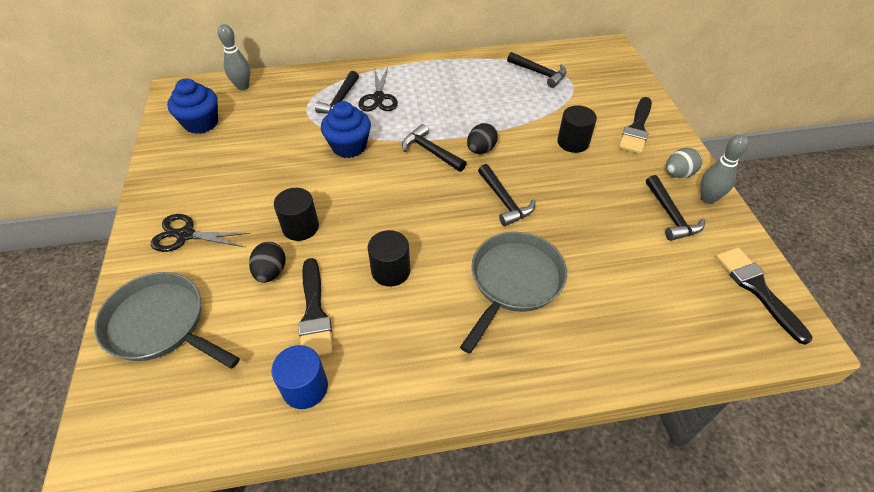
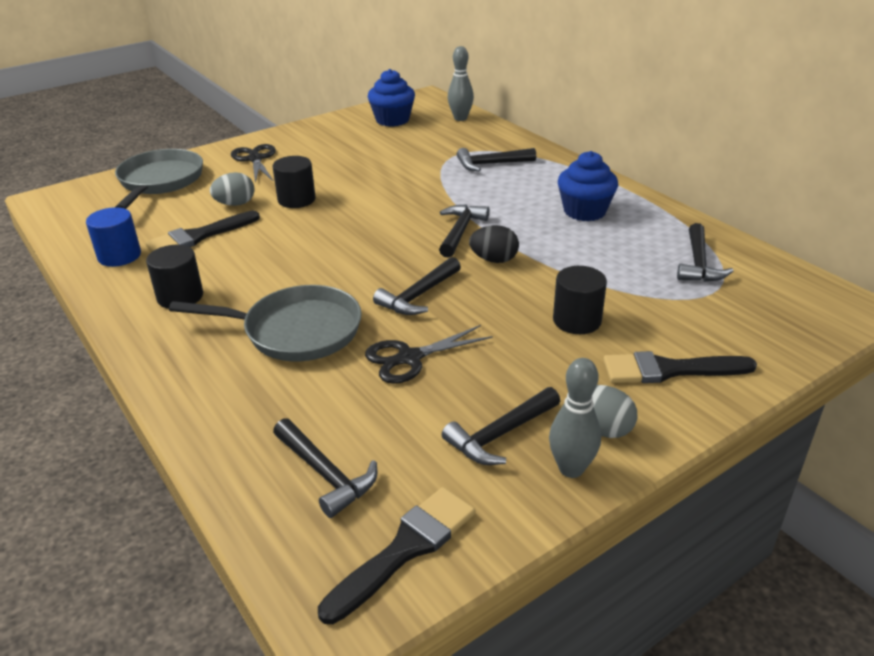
camera: 65 degrees right, 15 degrees down
(271, 272) = (235, 204): black egg -> grey egg
(349, 146) = (425, 188): blue cupcake -> blue cupcake (584, 211)
(378, 98) = (519, 180): black scissors -> black scissors (410, 358)
(391, 271) = (269, 257): black cylinder -> black cylinder (180, 297)
(684, 308) = (326, 474): none -> black hammer

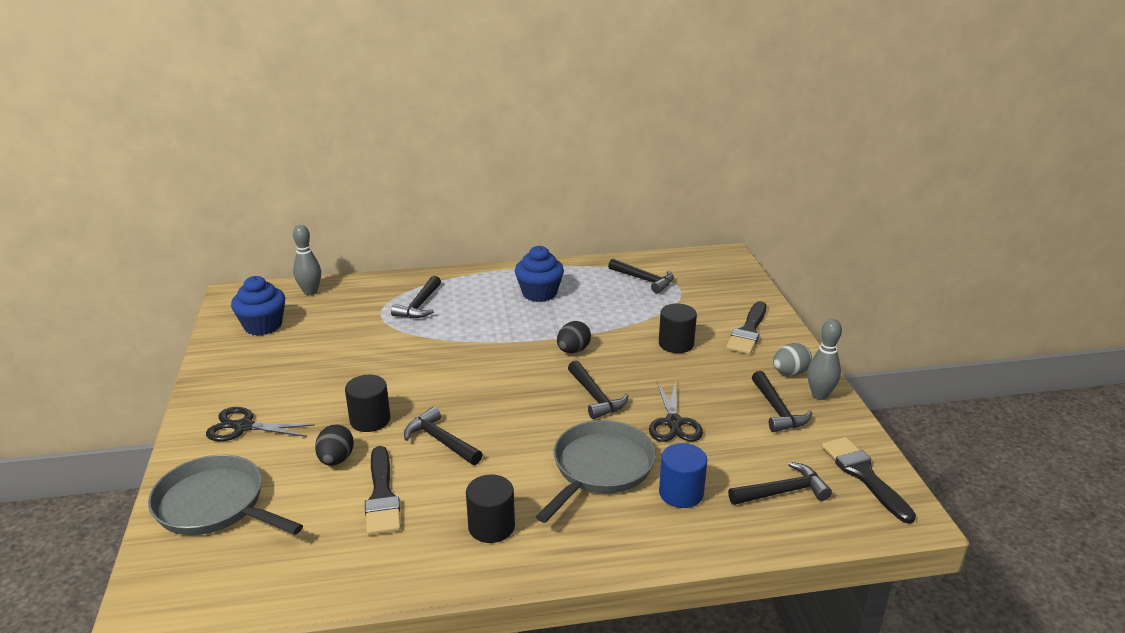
camera: 65 degrees left, 5 degrees down
(119, 256) = (369, 559): blue cylinder -> blue cylinder (681, 493)
(235, 204) = (336, 459): grey egg -> black egg
(460, 231) = (517, 352): black hammer -> black hammer (440, 441)

